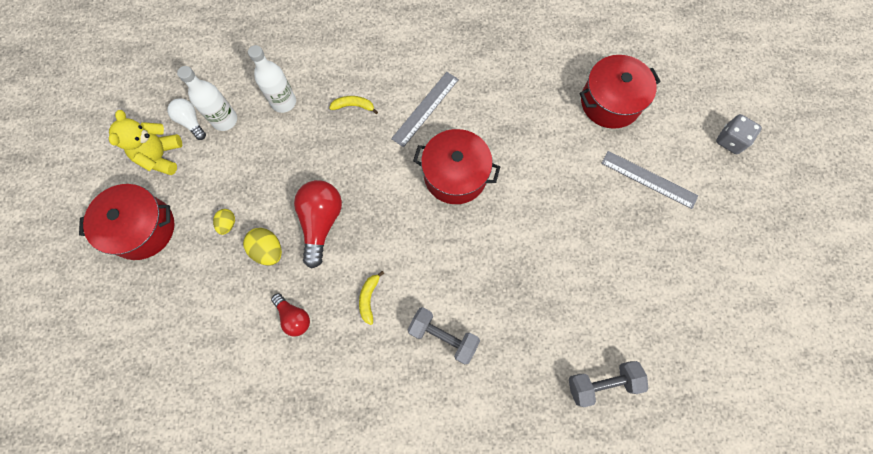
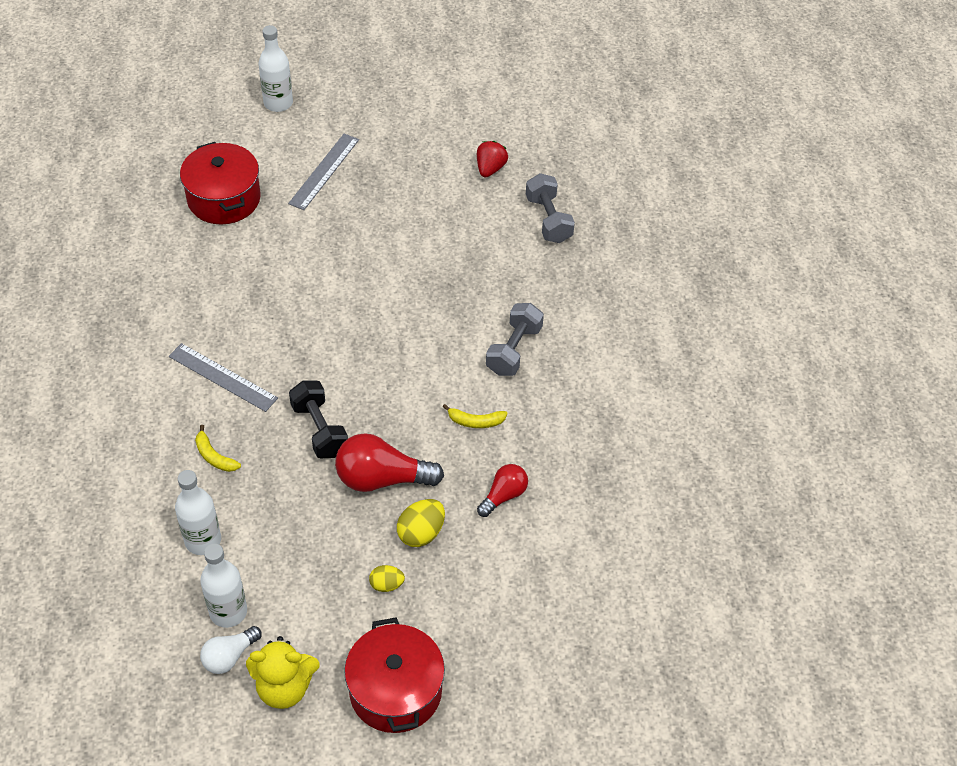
camera: 95 degrees left, 20 degrees down
(353, 106) = (214, 456): yellow banana -> yellow banana turned 45 degrees counterclockwise
(371, 177) = (319, 429): none -> black dumbbell
(455, 175) = (317, 344): red pot -> none
(666, 329) = (490, 168): none -> red strawberry
(730, 140) = (278, 103): grey dice -> white bottle

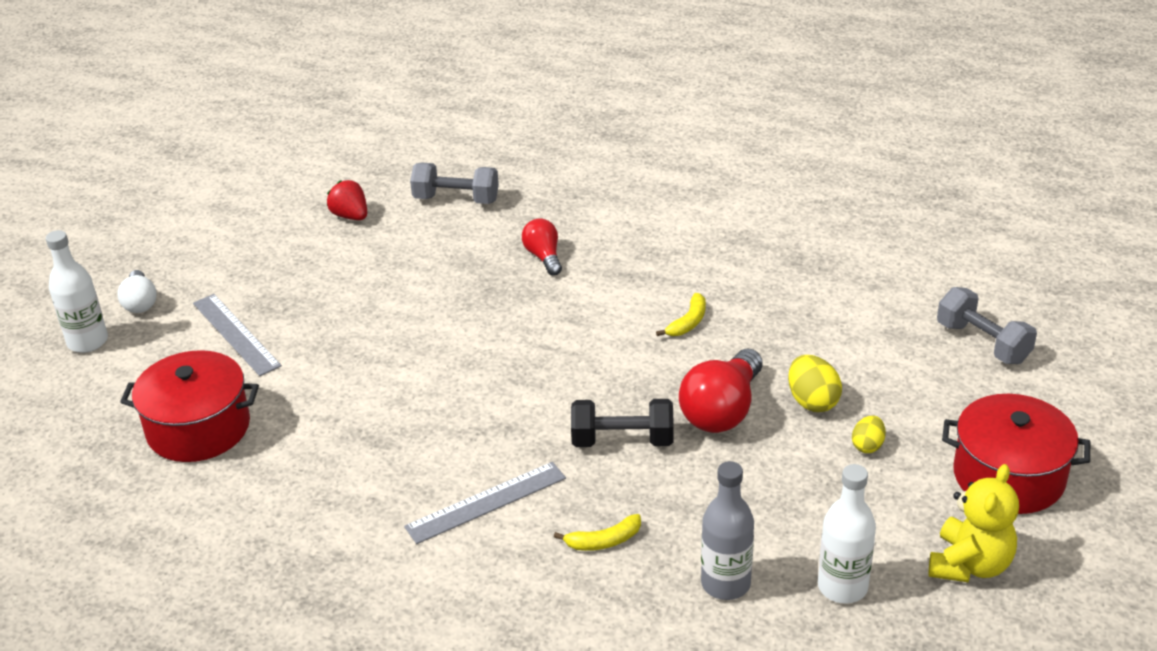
camera: 60 degrees left, 15 degrees down
(203, 540) = (725, 584): white bottle -> grey bottle
(229, 656) = (907, 602): white light bulb -> white light bulb (140, 302)
(504, 495) = (796, 330): red light bulb -> red light bulb (543, 257)
(514, 350) = (612, 270): grey dumbbell -> grey dumbbell (983, 343)

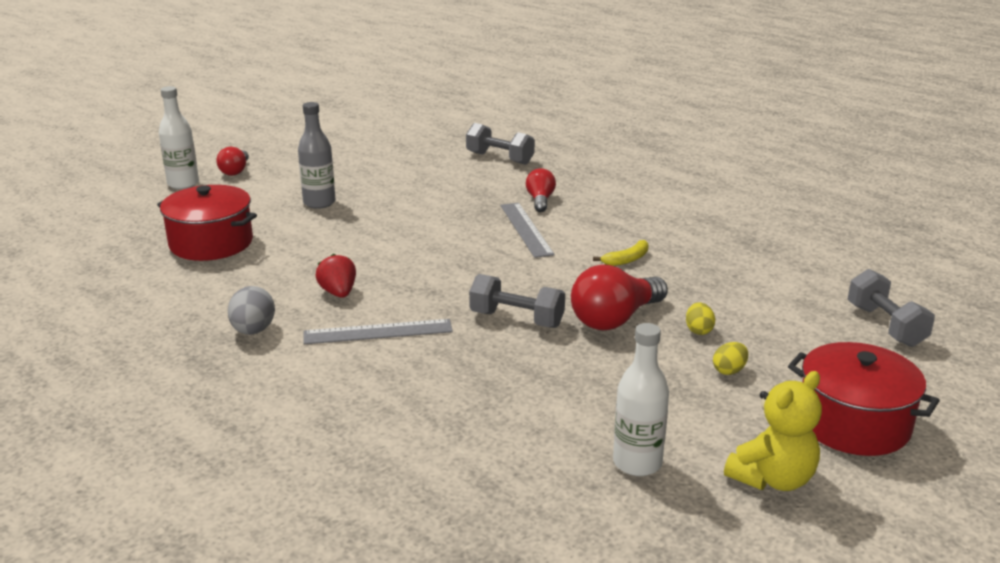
camera: 20 degrees right, 10 degrees down
(140, 302) = (235, 171): white light bulb -> red light bulb
(236, 334) = (283, 199): grey ruler -> grey ruler (526, 229)
(346, 542) = (253, 331): none -> grey egg
(350, 216) = (416, 154): red strawberry -> red strawberry (338, 293)
(604, 541) = (451, 378): yellow banana -> none
(622, 440) = (517, 319): black dumbbell -> grey dumbbell
(725, 584) = (532, 433): grey bottle -> grey bottle (319, 203)
(812, 401) = (698, 330): yellow egg -> yellow egg, size x0.63

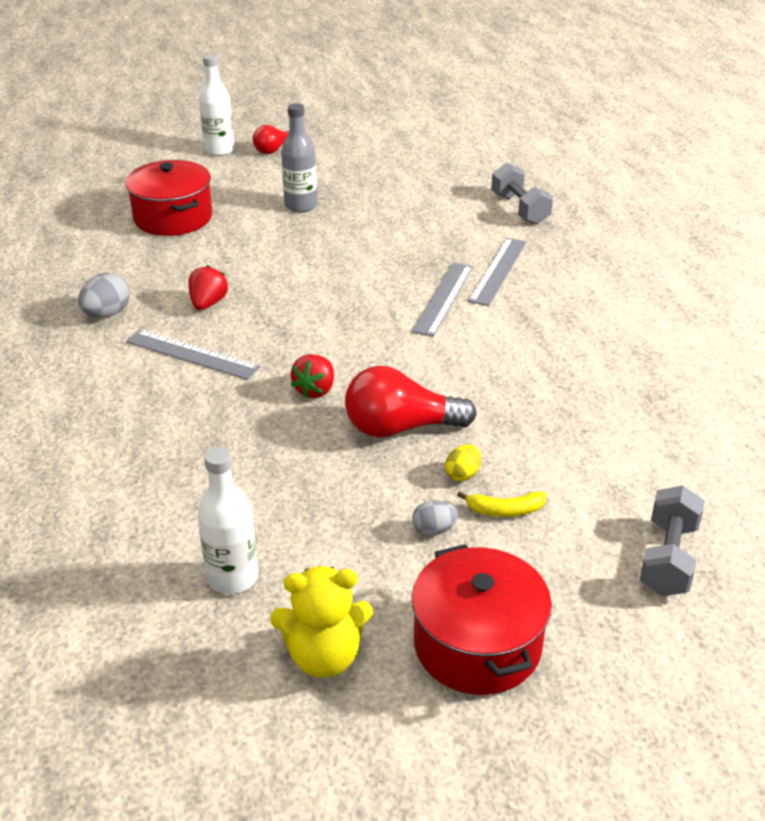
camera: 35 degrees right, 10 degrees up
(517, 319) = (315, 390): grey dumbbell -> red strawberry
(540, 200) = (498, 271): red light bulb -> grey ruler
(626, 260) = (496, 368): yellow banana -> yellow banana (505, 510)
(729, 371) = (434, 530): yellow egg -> grey egg

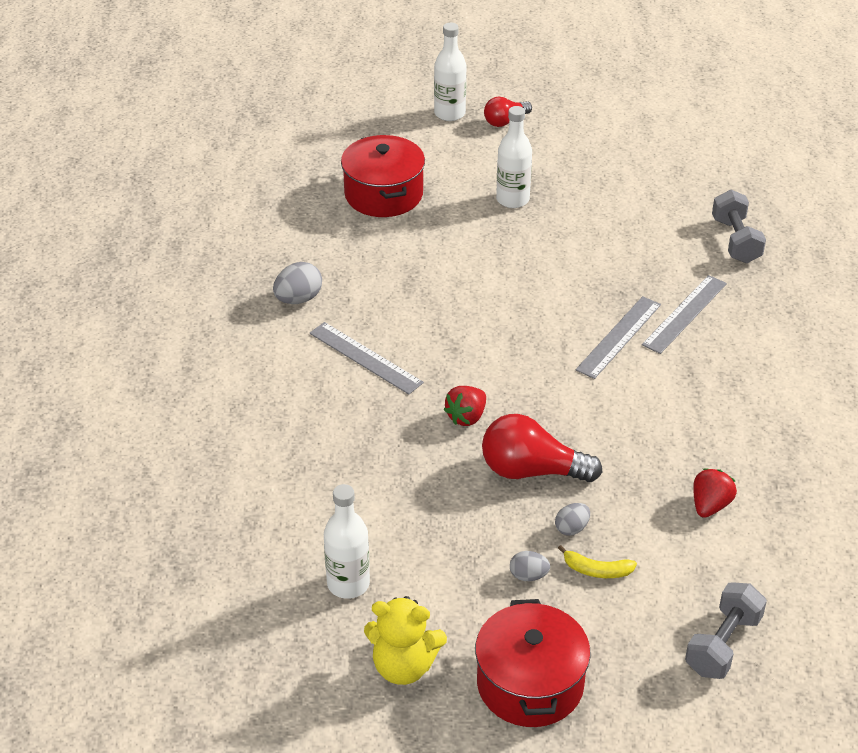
camera: 15 degrees right, 5 degrees up
(208, 303) = (393, 303): red strawberry -> red strawberry (710, 505)
(301, 206) = (512, 199): grey bottle -> white bottle
(462, 474) = (571, 528): yellow egg -> grey egg

